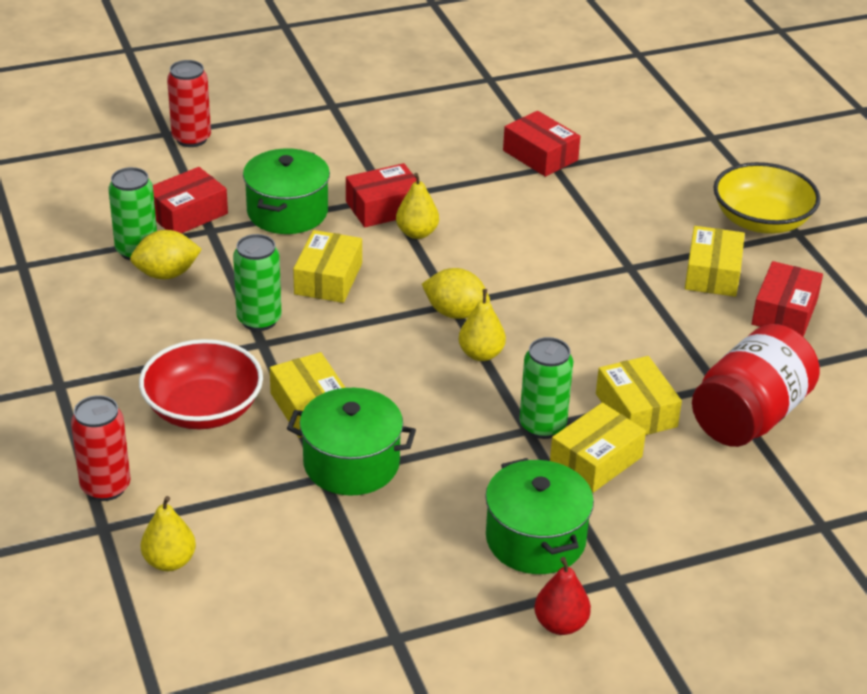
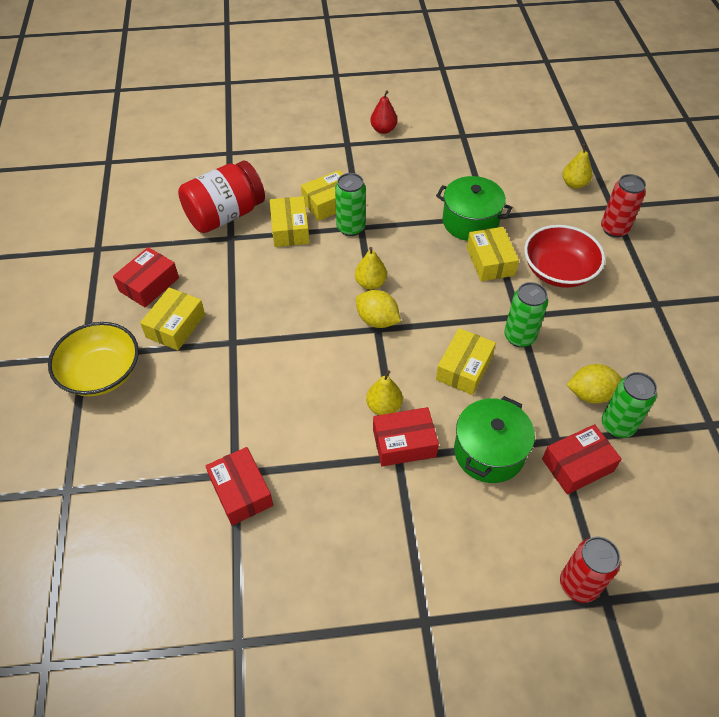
camera: 165 degrees left, 15 degrees up
(535, 539) = (380, 167): green pot -> none

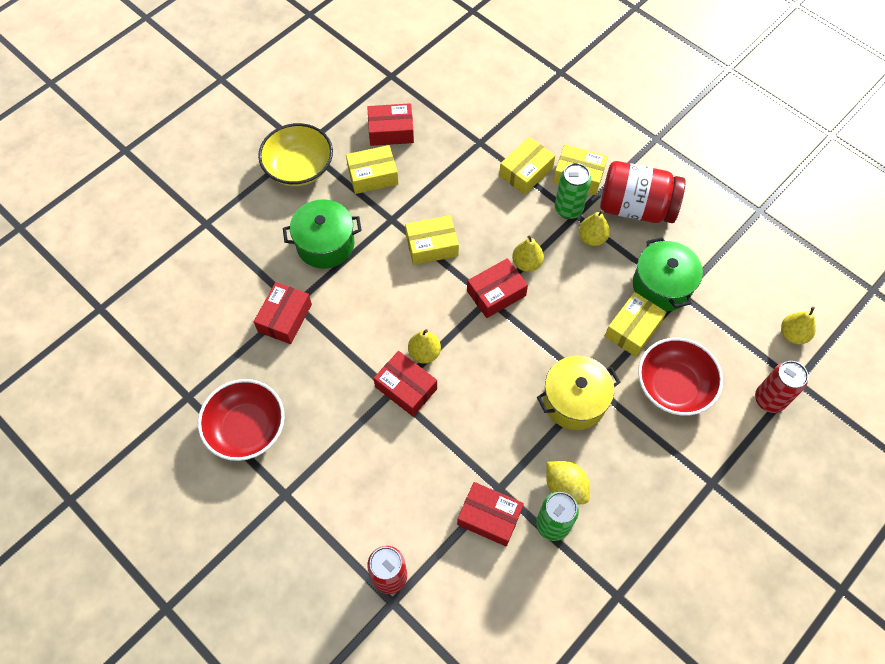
camera: 50 degrees right, 10 degrees up
(225, 215) = (497, 121): red jar -> red jar (636, 208)
(324, 608) = (246, 428): none -> red bowl
(377, 320) = (496, 293): yellow lemon -> red box
(383, 130) = (701, 150): red pear -> none
(390, 231) = (592, 238): none -> yellow pear
(464, 368) = (507, 382): yellow box -> yellow box (432, 245)
(489, 452) = (447, 448): green pot -> green pot (325, 244)
(519, 337) = (574, 401): green can -> yellow pot

